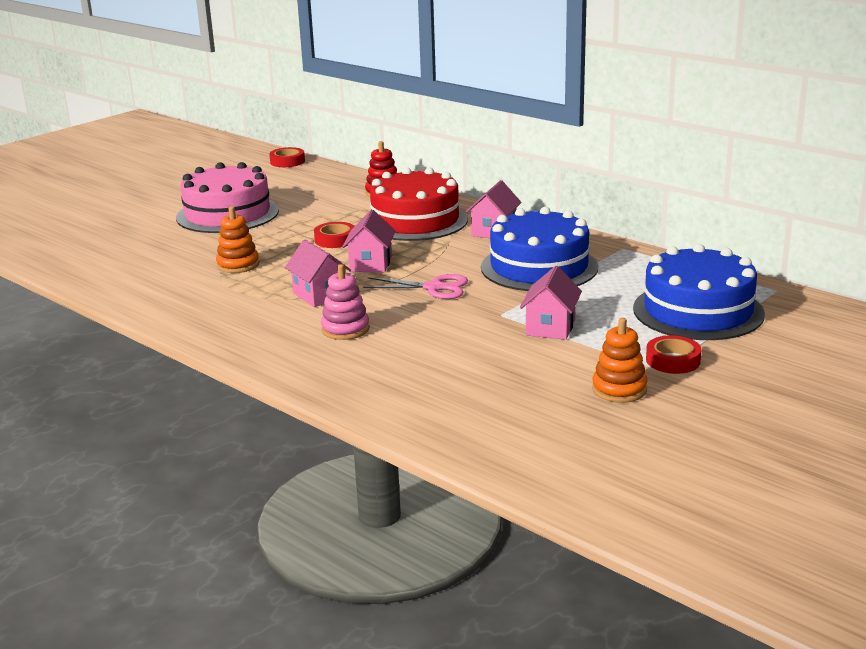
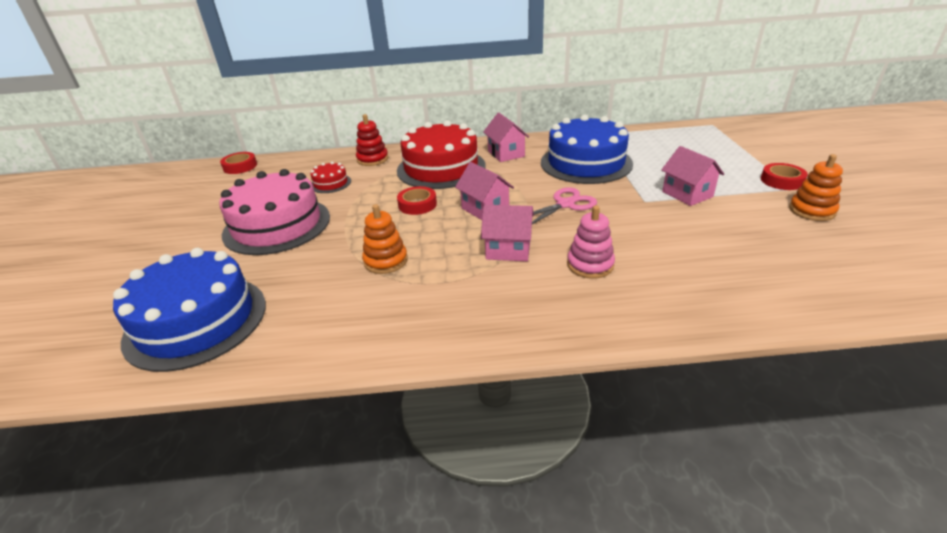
camera: 45 degrees left, 10 degrees up
(316, 199) = (330, 183): none -> red cake
(698, 311) = (716, 150): blue cake -> blue cake (196, 321)

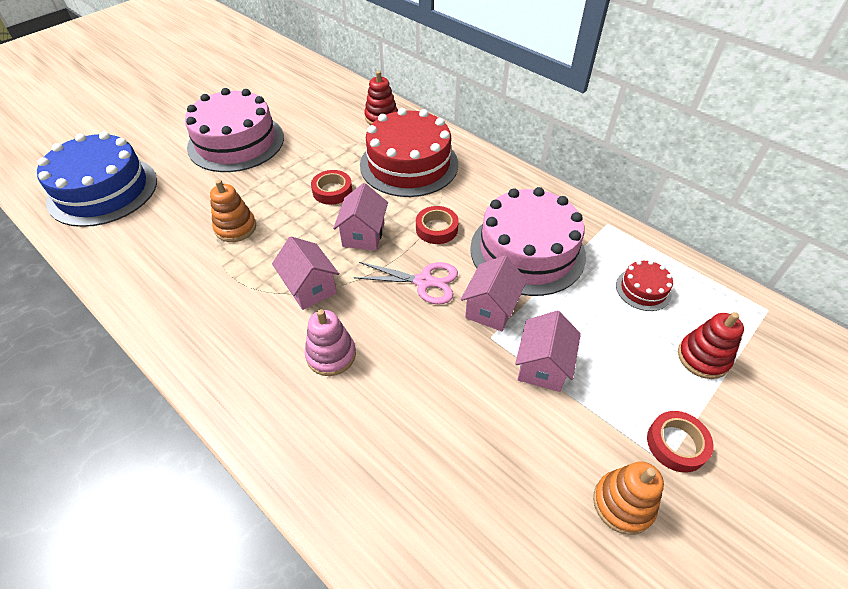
camera: 45 degrees right, 15 degrees up
(240, 166) = (298, 65): red tape -> red tape (436, 229)
(330, 183) = (319, 124): red cake -> red cake (643, 289)
(506, 154) = (482, 186): pink house -> pink house (491, 308)
(586, 163) = (527, 251): blue cake -> pink cake
(728, 151) = (703, 357): none -> red stacking toy

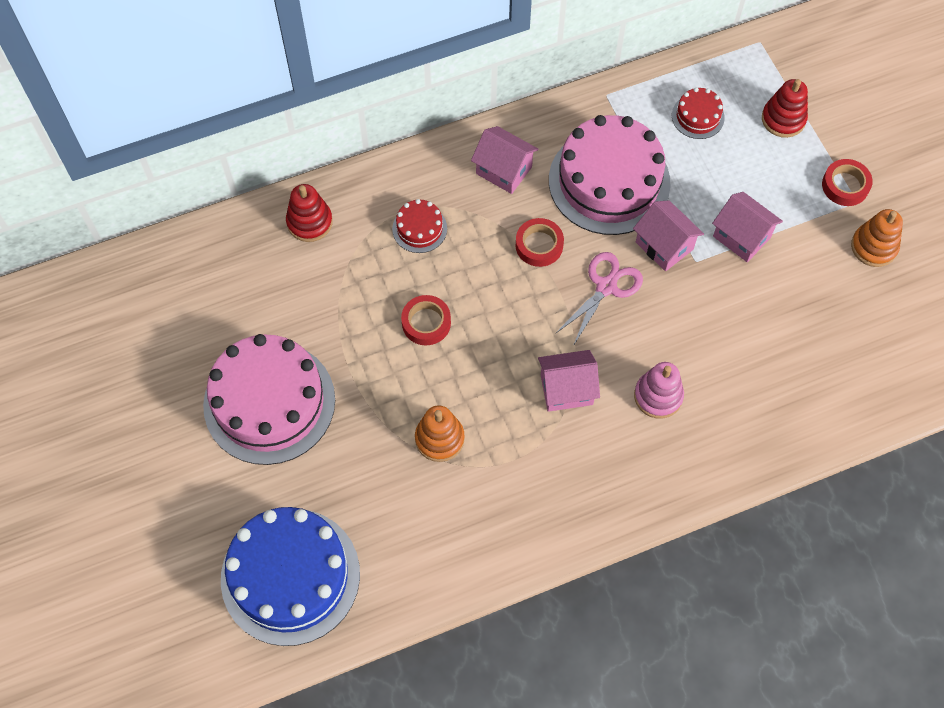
camera: 65 degrees left, 15 degrees up
(363, 234) = (514, 316): pink house -> pink house (504, 170)
(409, 164) = (419, 228): red cake -> red cake, size x0.44

